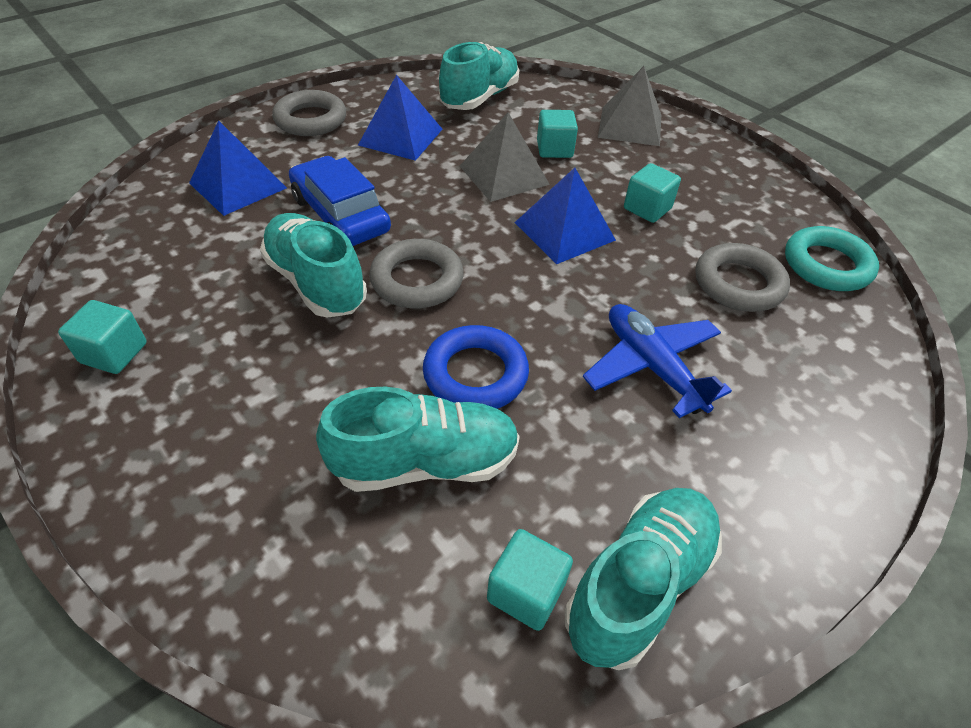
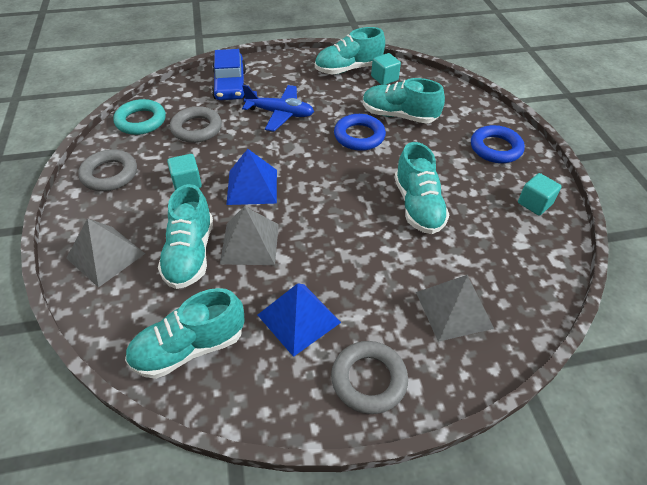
camera: 150 degrees left, 0 degrees up
(187, 455) = (495, 148): none -> blue ring
(238, 185) = (454, 309): blue pyramid -> grey pyramid
(340, 215) = (385, 250): blue car -> blue car (230, 85)
(417, 280) = (360, 187): grey ring -> grey ring (109, 174)
(554, 149) = (190, 254): turquoise cube -> turquoise shoe
(652, 366) = (280, 113): blue plane -> blue plane turned 75 degrees counterclockwise

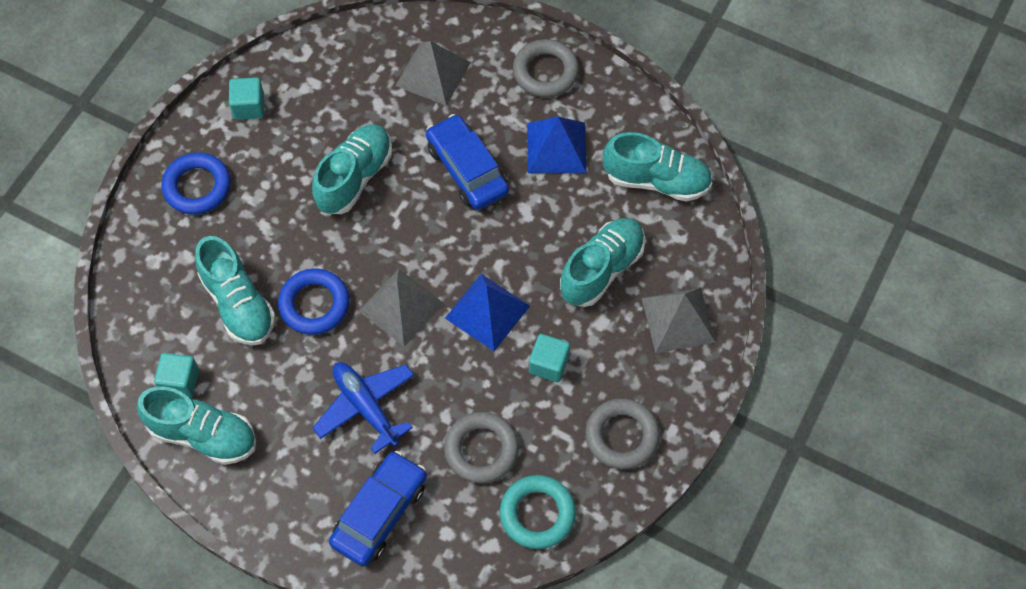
camera: 140 degrees left, 15 degrees up
(250, 243) = (541, 244): grey pyramid -> grey pyramid (401, 307)
(351, 258) = (467, 169): none -> blue car

